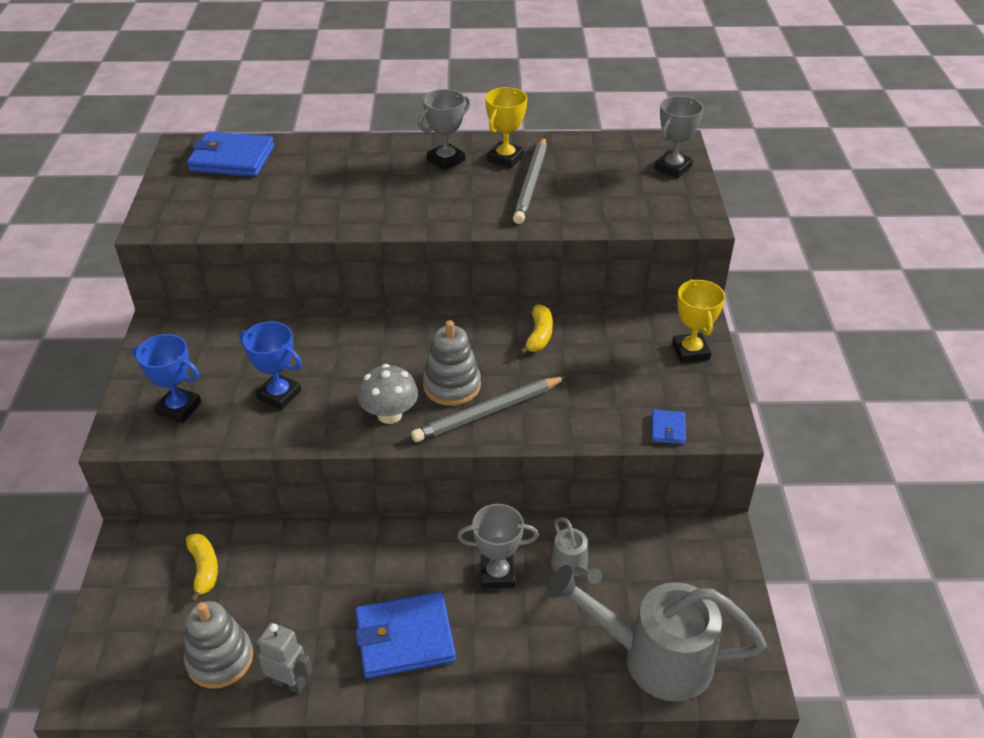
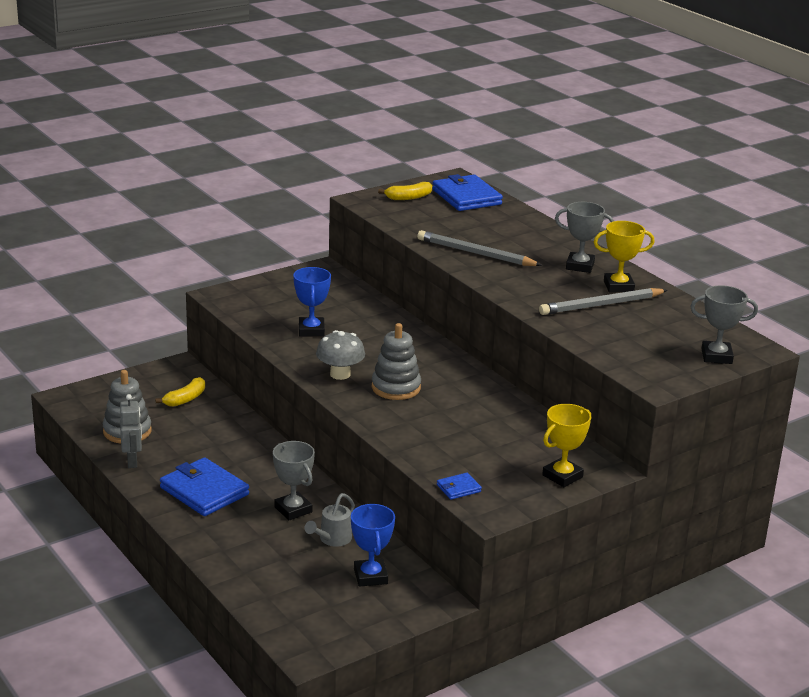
camera: 55 degrees right, 15 degrees down
(179, 408) = (261, 303): blue trophy -> blue trophy (370, 576)
(488, 412) = (386, 409): grey pencil -> grey pencil (475, 253)
(539, 336) = (493, 405): yellow banana -> yellow banana (408, 197)
(655, 657) = (286, 600): grey watering can -> none

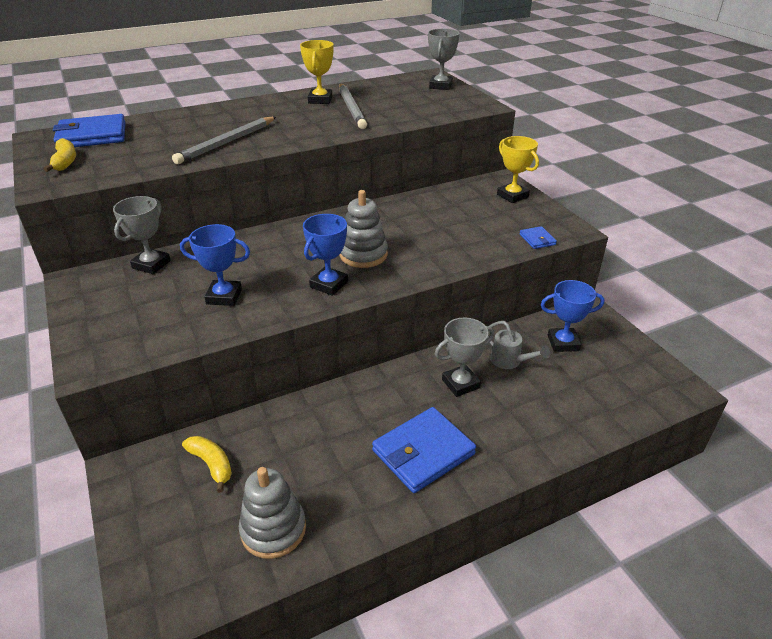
camera: 80 degrees left, 10 degrees up
(132, 461) = (350, 523): grey robot -> none
(340, 374) = (329, 284): grey mushroom -> blue trophy
(580, 266) = (276, 108): grey trophy -> grey trophy (151, 264)

